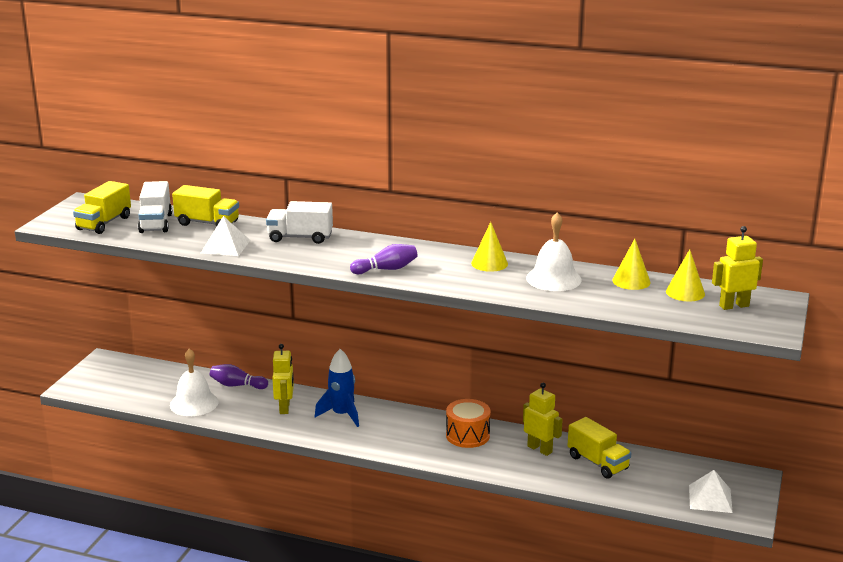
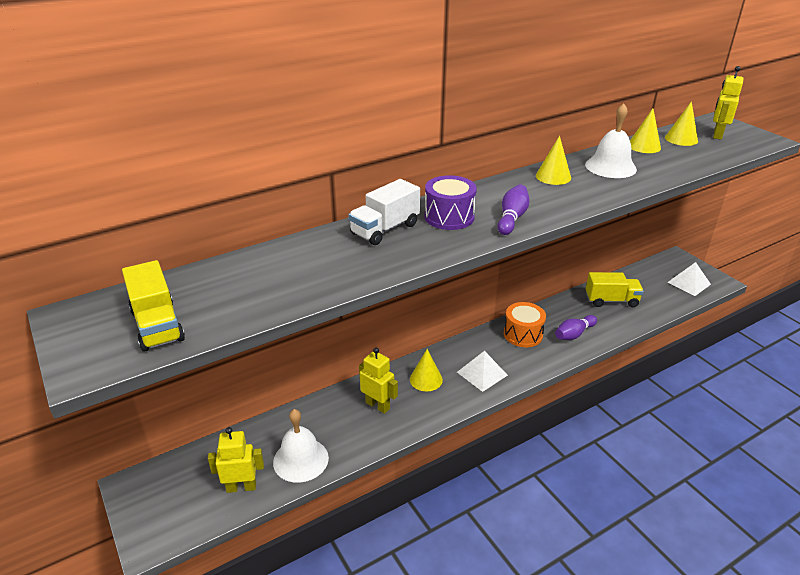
camera: 50 degrees left, 10 degrees up
(156, 223) = (218, 291): white truck -> none
(207, 223) = (271, 262): yellow truck -> none
(225, 246) = (346, 274): white pyramid -> white pyramid (482, 373)
(237, 385) = (305, 415): purple bowling pin -> purple bowling pin (574, 334)
(342, 415) = (426, 379): blue rocket -> yellow cone
(352, 250) = (449, 217): none -> purple drum
(540, 449) = (572, 314): yellow robot -> yellow robot (241, 487)

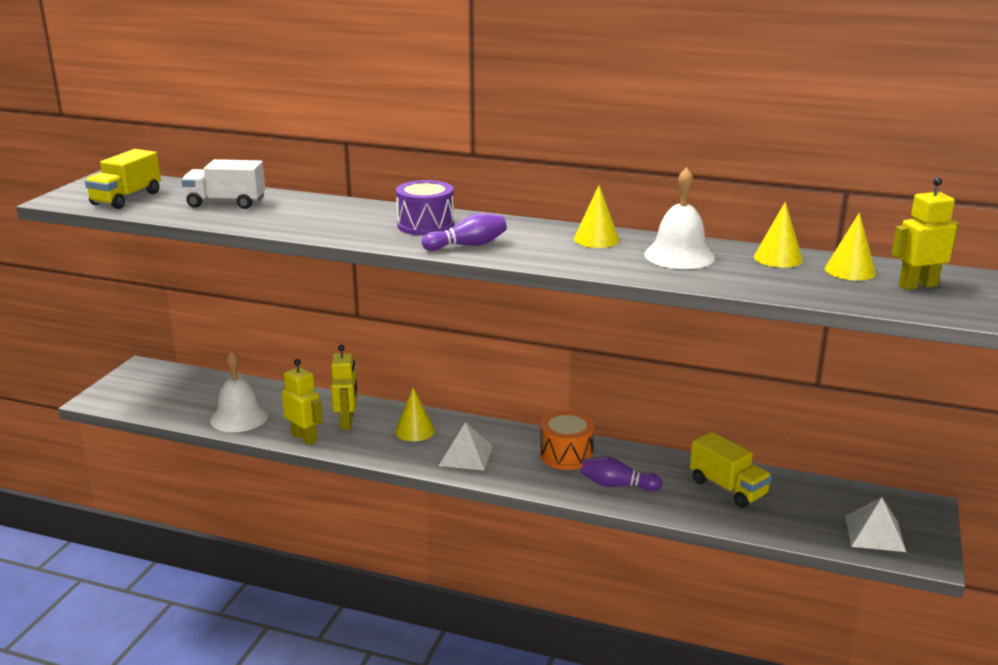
camera: 50 degrees right, 10 degrees down
(241, 487) = (183, 407): yellow robot -> yellow robot (304, 438)
(385, 229) = (362, 213): white truck -> white truck (226, 203)

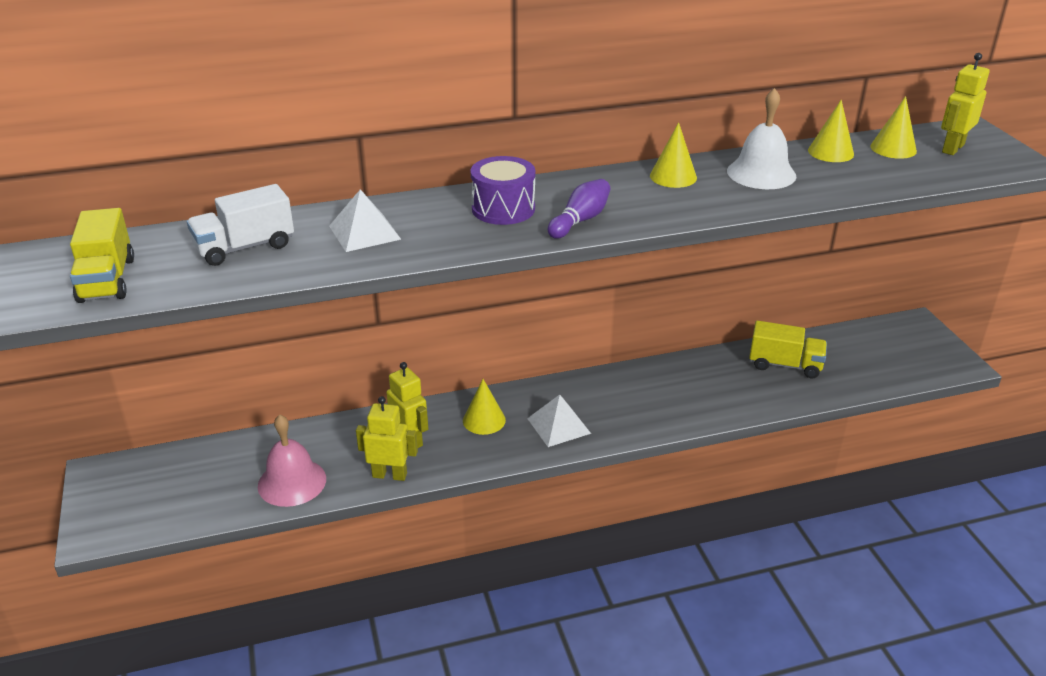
camera: 35 degrees left, 10 degrees up
(239, 417) = (292, 482): white bell -> pink bell
(566, 455) = (638, 388): orange drum -> none
(617, 485) = (707, 399): purple bowling pin -> none
(874, 533) = (913, 359): white pyramid -> white pyramid (364, 232)

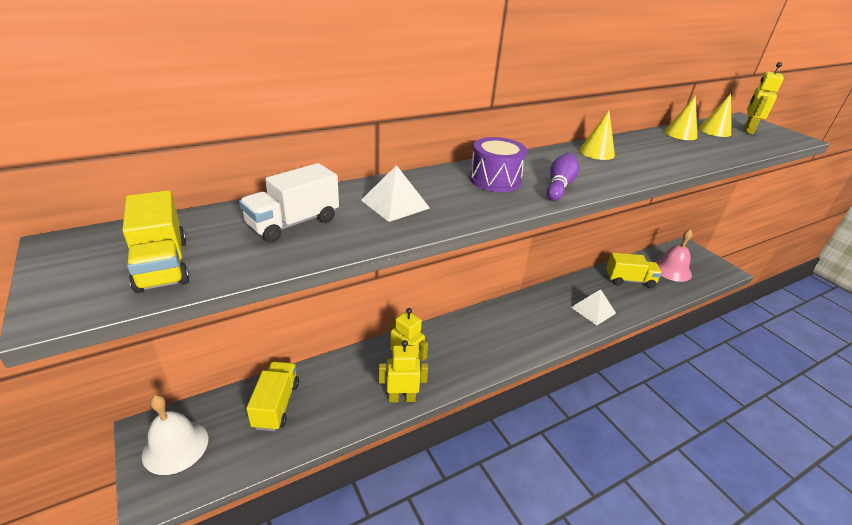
camera: 15 degrees left, 0 degrees up
(241, 465) = (276, 405): none -> yellow truck
(292, 482) = (324, 415): pink bell -> pink bell (672, 270)
(484, 420) = (454, 342): yellow cone -> none
(558, 426) = (509, 340): white pyramid -> white pyramid (593, 310)
(761, 173) = (652, 148): white bell -> white bell (175, 446)

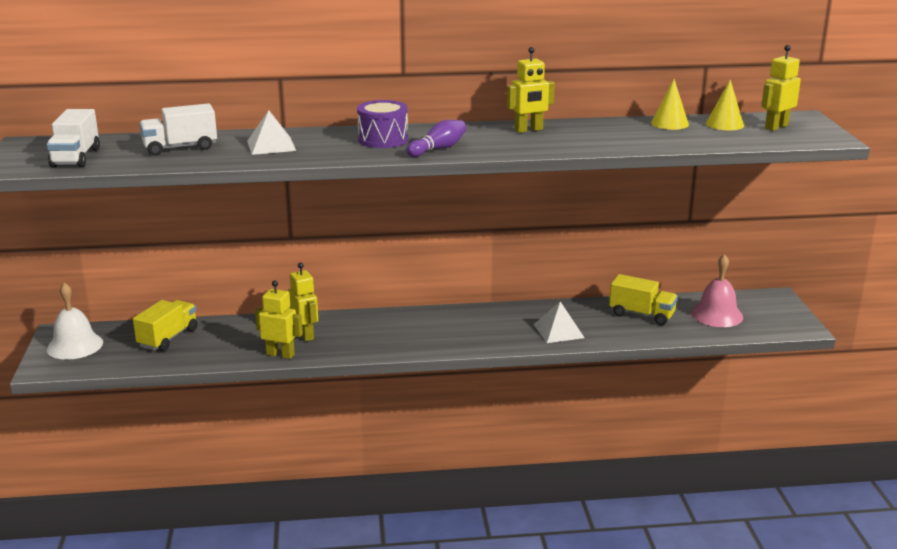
camera: 25 degrees right, 10 degrees down
(162, 264) = (76, 158): yellow truck -> white truck
(597, 152) = (528, 130): yellow cone -> yellow robot

